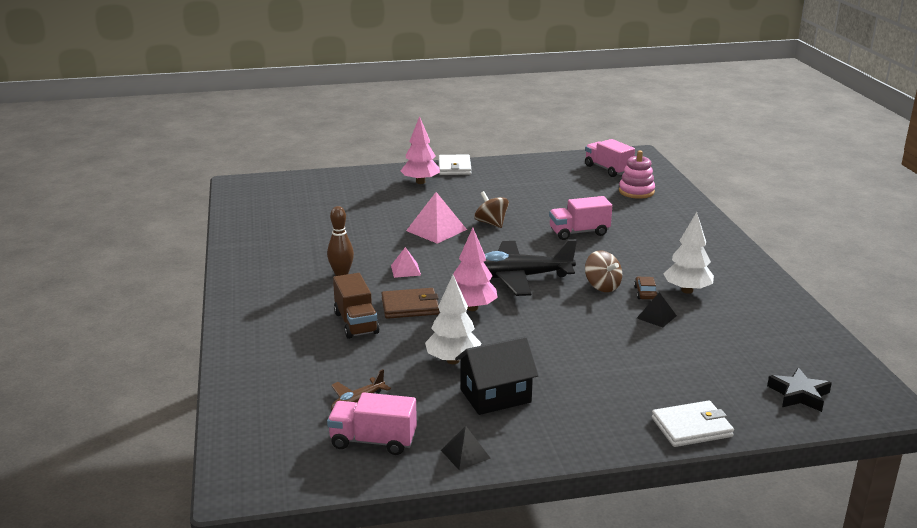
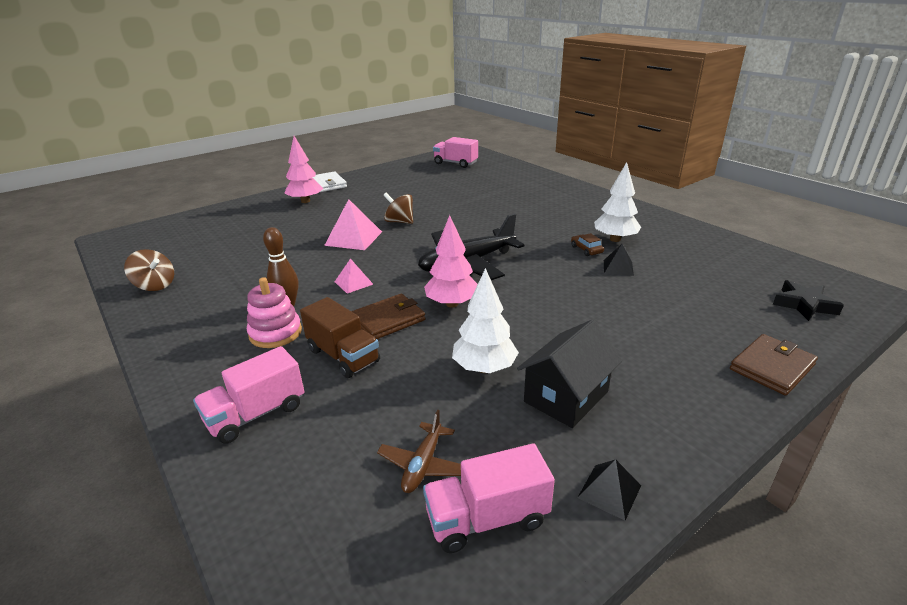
camera: 25 degrees left, 5 degrees up
(579, 232) = (481, 213): pink truck -> pink truck (256, 414)
(602, 286) = (546, 253): brown spinning top -> brown spinning top (155, 285)
(636, 191) = (493, 174): pink stacking toy -> pink stacking toy (275, 333)
(691, 427) = (772, 367): white wallet -> brown wallet

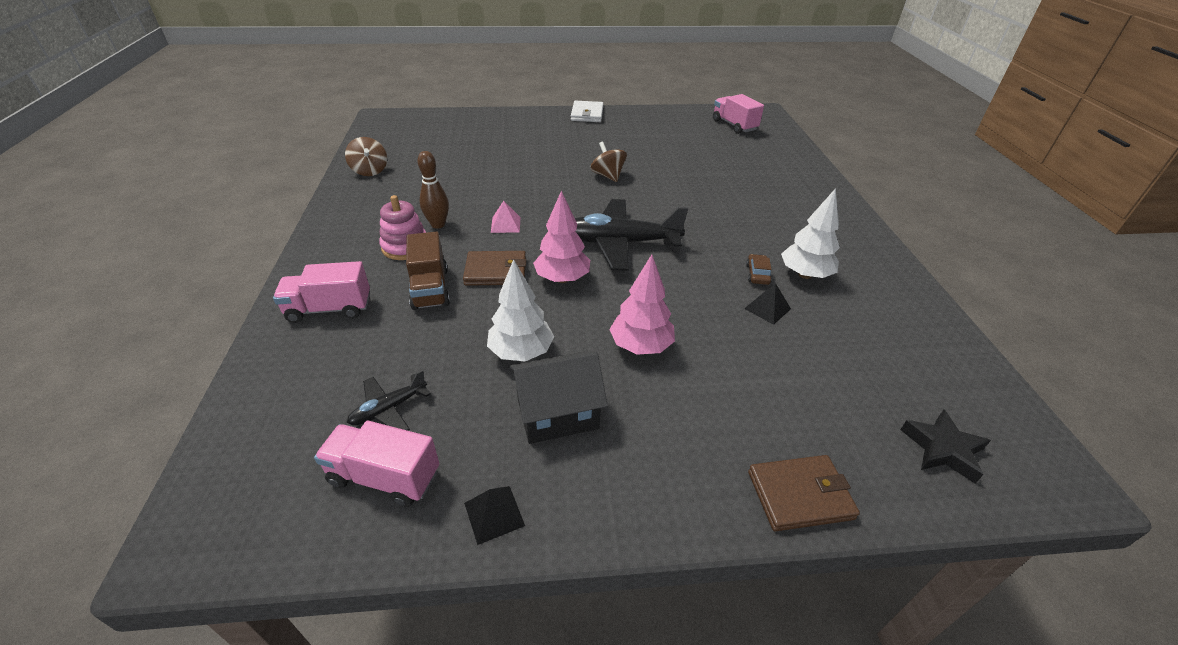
camera: 30 degrees right, 10 degrees up
(305, 201) = (550, 127): pink tree -> pink tree (641, 346)
(354, 238) = (551, 179): pink pyramid -> none
(423, 464) = (389, 409): brown plane -> black plane

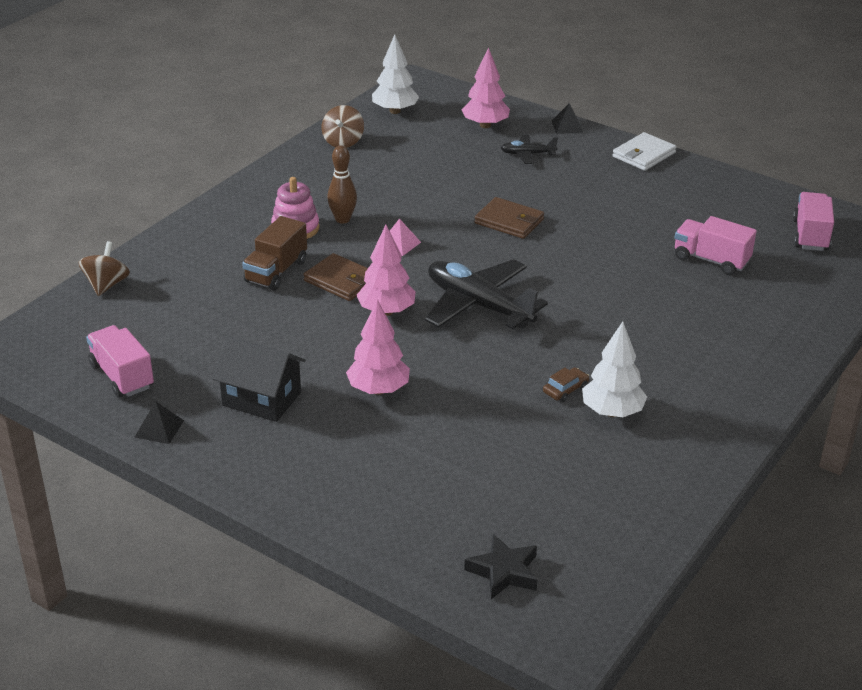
camera: 40 degrees right, 5 degrees down
(329, 309) = (192, 254): pink truck -> pink truck (711, 260)
(389, 409) = (163, 340): black plane -> black plane (527, 154)
(465, 128) = (485, 125): none -> pink tree
(521, 352) = (286, 349): white tree -> white tree (395, 111)
(608, 176) = (562, 236): brown spinning top -> brown spinning top (106, 285)
(767, 308) = (528, 418): black pyramid -> black pyramid (567, 126)
(800, 495) = (354, 529): brown wallet -> brown wallet (509, 221)

